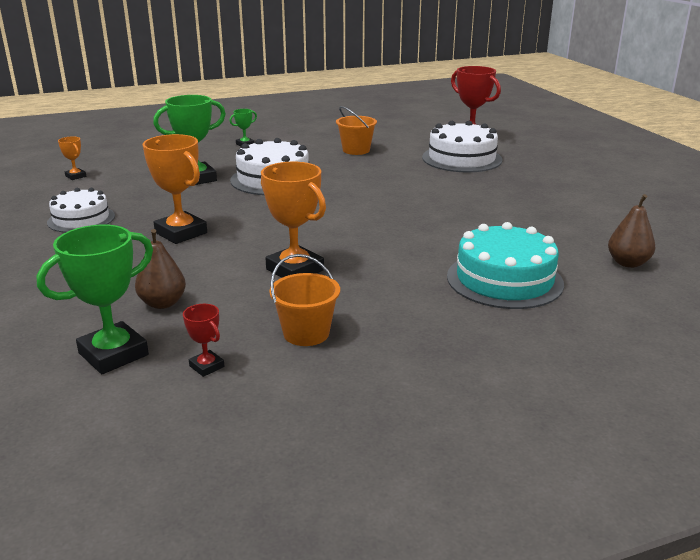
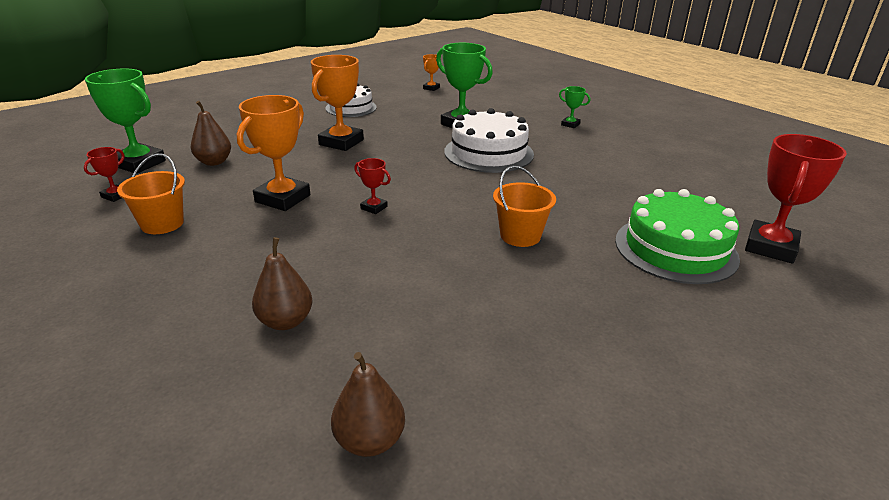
camera: 70 degrees right, 5 degrees up
(344, 233) = (374, 208): none -> red trophy
(356, 150) = (620, 177): orange bucket -> orange bucket (520, 236)
(462, 158) = (675, 249): white cake -> green cake
(504, 280) = (285, 321): turquoise cake -> brown pear

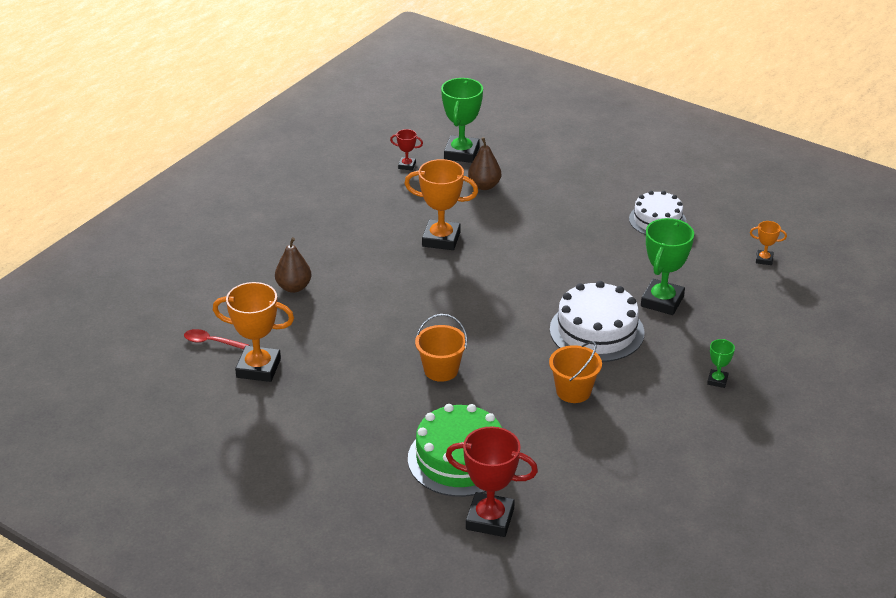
camera: 75 degrees right, 5 degrees up
(162, 224) = (379, 200): orange bucket -> orange bucket (573, 391)
(341, 142) = (565, 238): orange trophy -> orange trophy (258, 368)
(369, 440) = (212, 342): brown pear -> red spoon
(374, 208) = (449, 287): red trophy -> none

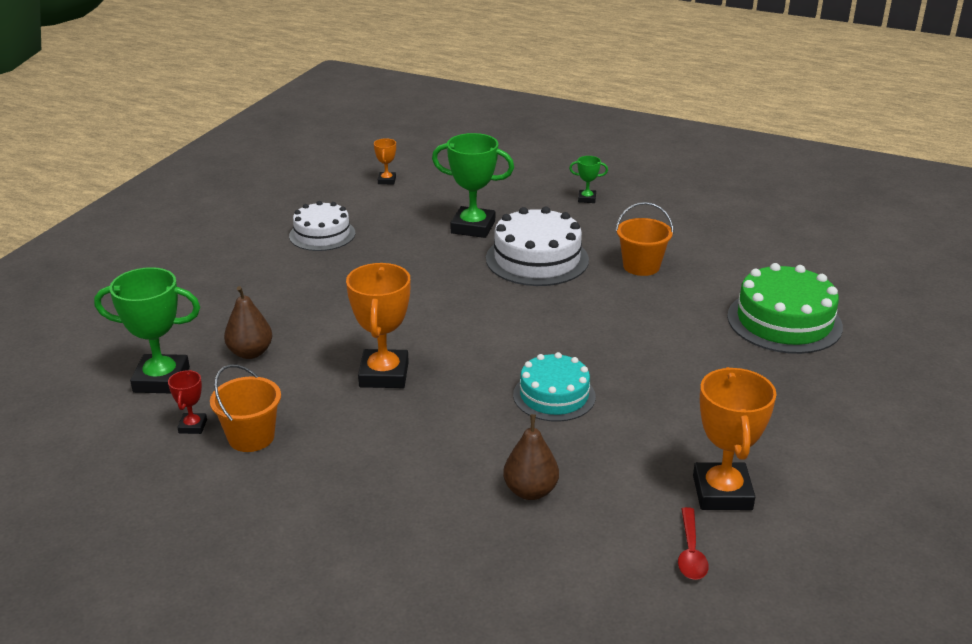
camera: 100 degrees left, 5 degrees down
(392, 311) = (554, 395): none -> turquoise cake
(441, 370) = (649, 347): orange bucket -> orange bucket (251, 437)
(490, 519) = (853, 297): red trophy -> none

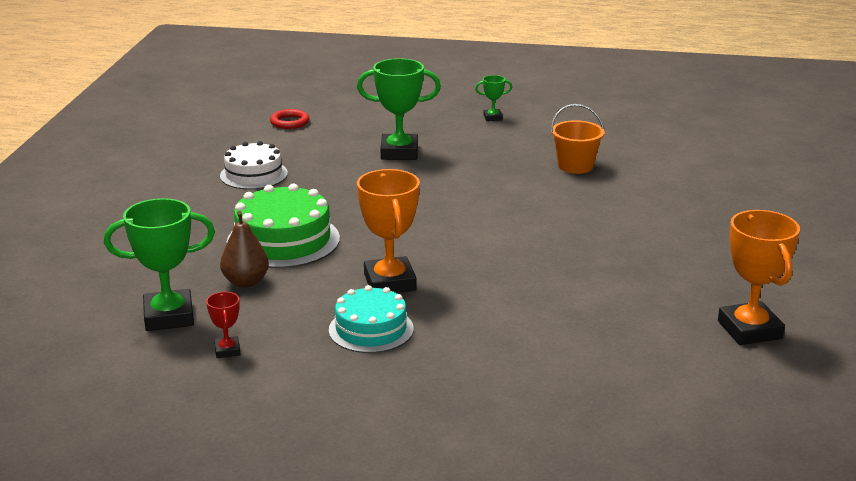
camera: 15 degrees left, 5 degrees down
(251, 437) = (292, 351): orange bucket -> none
(387, 180) = (289, 122): orange trophy -> red ring
(530, 491) = (583, 354): brown pear -> none
(537, 259) = (476, 171): white cake -> none
(554, 395) = (559, 277): turquoise cake -> turquoise cake (371, 329)
(690, 552) = (749, 378): red spoon -> none
(784, 321) = (725, 194): green cake -> green cake (283, 240)

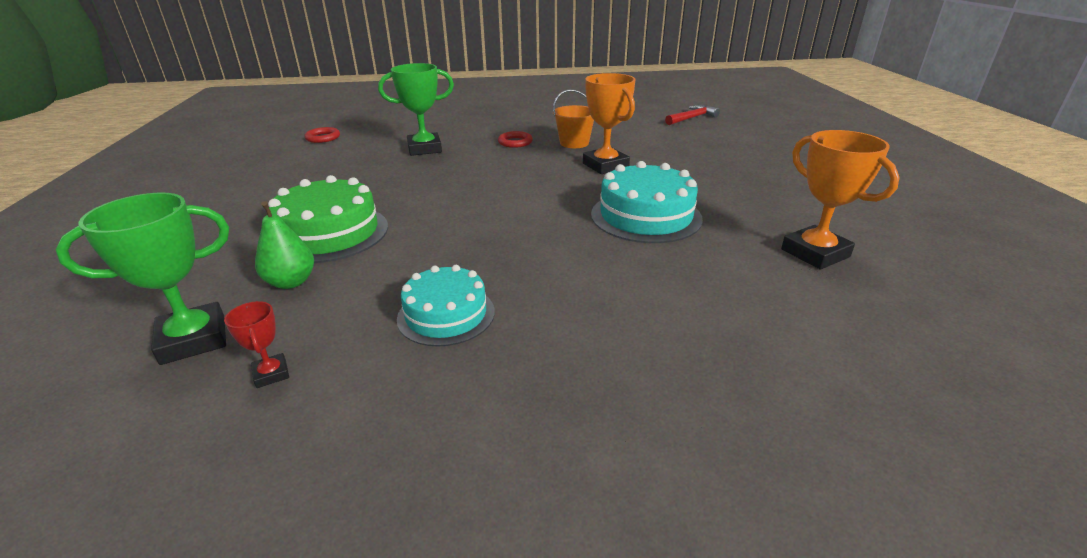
camera: 15 degrees left, 5 degrees up
(245, 282) = (291, 282): brown pear -> green pear
(254, 174) = (293, 179): white cake -> none
(390, 282) = (451, 259): orange trophy -> orange trophy (605, 165)
(493, 117) = (492, 119): green trophy -> none
(506, 156) = (515, 142): none -> red ring
(602, 267) = (645, 216): none -> turquoise cake
(748, 146) = (692, 118): none -> red hammer

